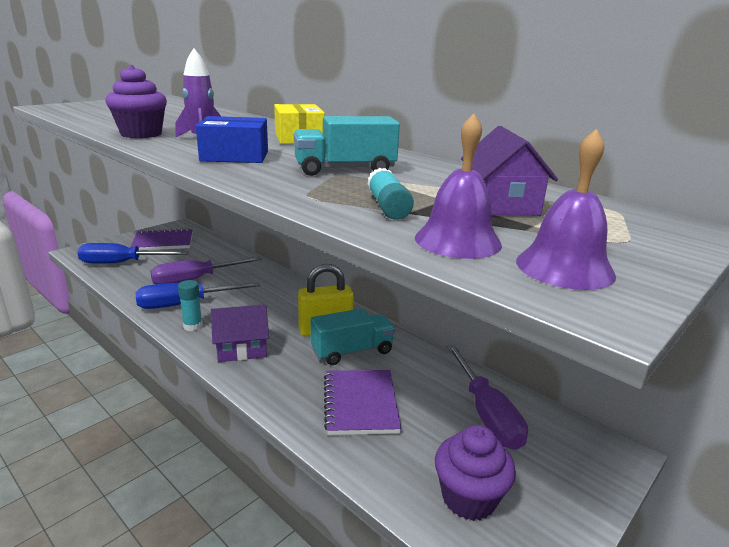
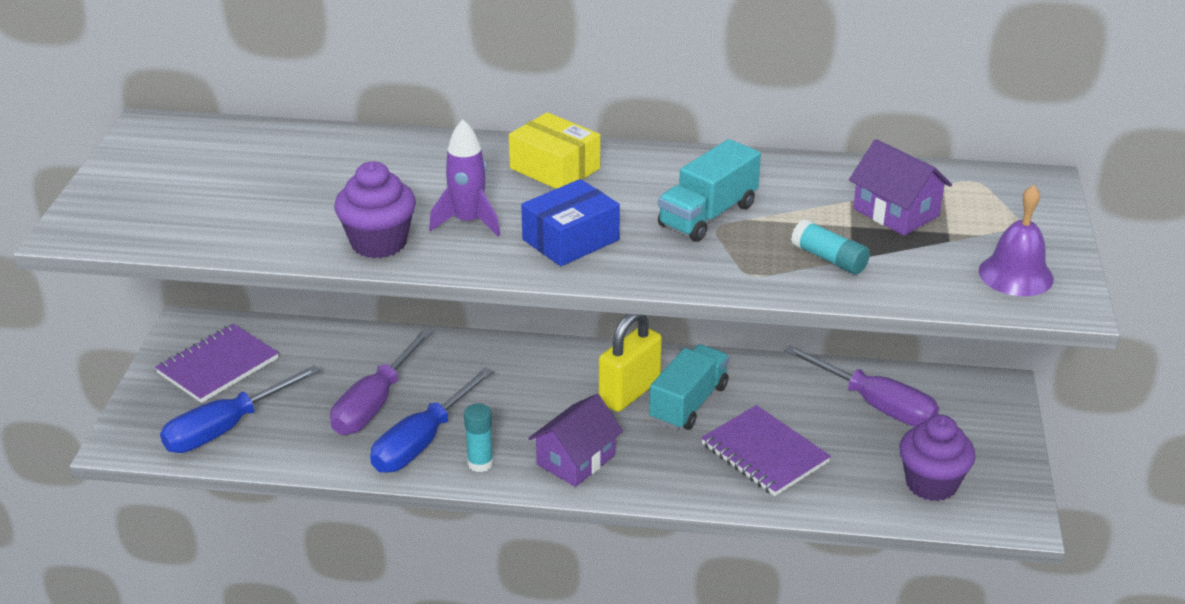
camera: 35 degrees left, 10 degrees up
(457, 240) = (928, 278): purple bell -> none

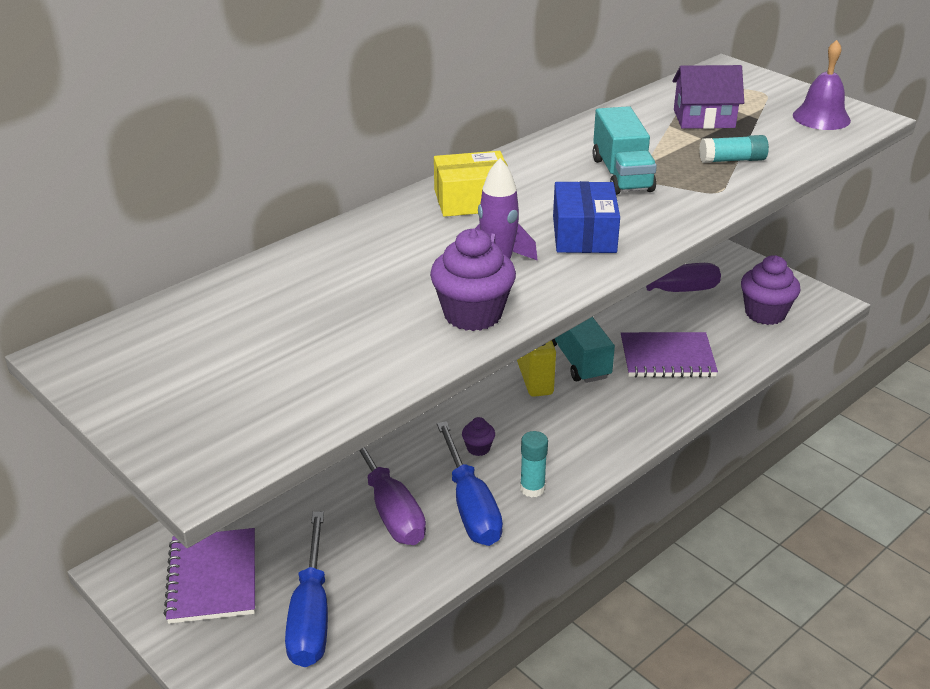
camera: 50 degrees left, 0 degrees up
(497, 410) = (478, 448): none -> purple cupcake
(576, 460) = (582, 440): purple house -> none

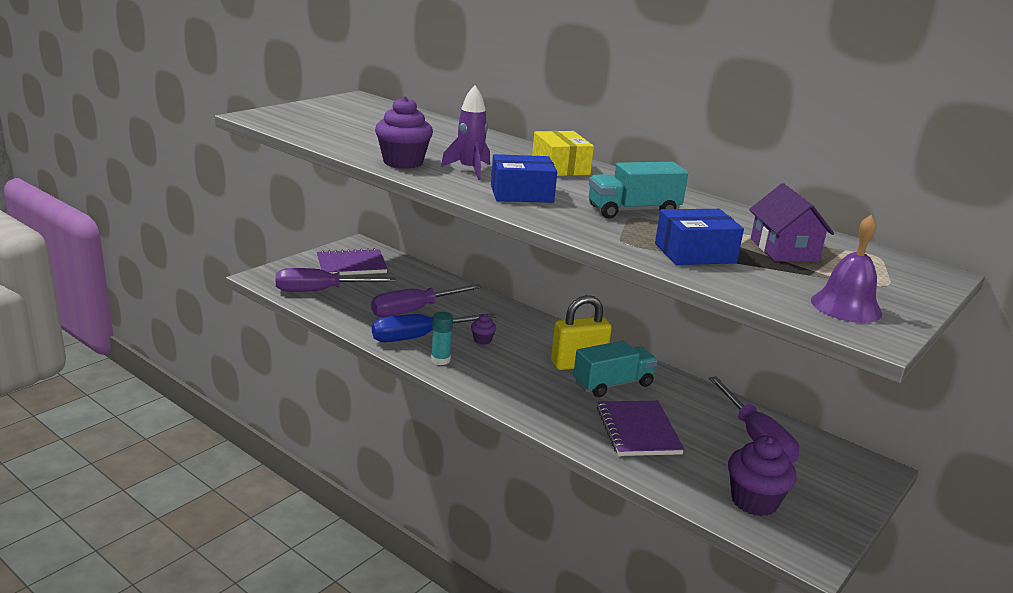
camera: 80 degrees right, 10 degrees down
(311, 614) = (320, 291): blue screwdriver -> purple screwdriver
(732, 160) = (695, 253): turquoise glue stick -> blue box

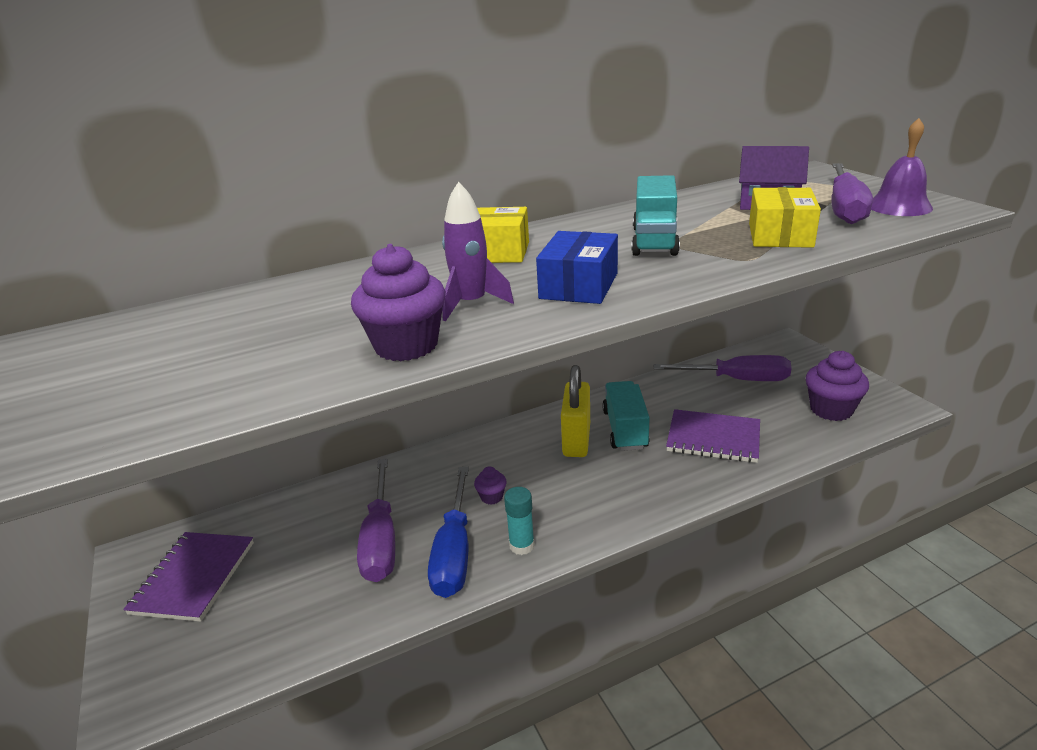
camera: 60 degrees left, 5 degrees up
(320, 291) = (247, 634): purple screwdriver -> purple screwdriver (844, 209)
(695, 253) = (780, 235): blue box -> yellow box

